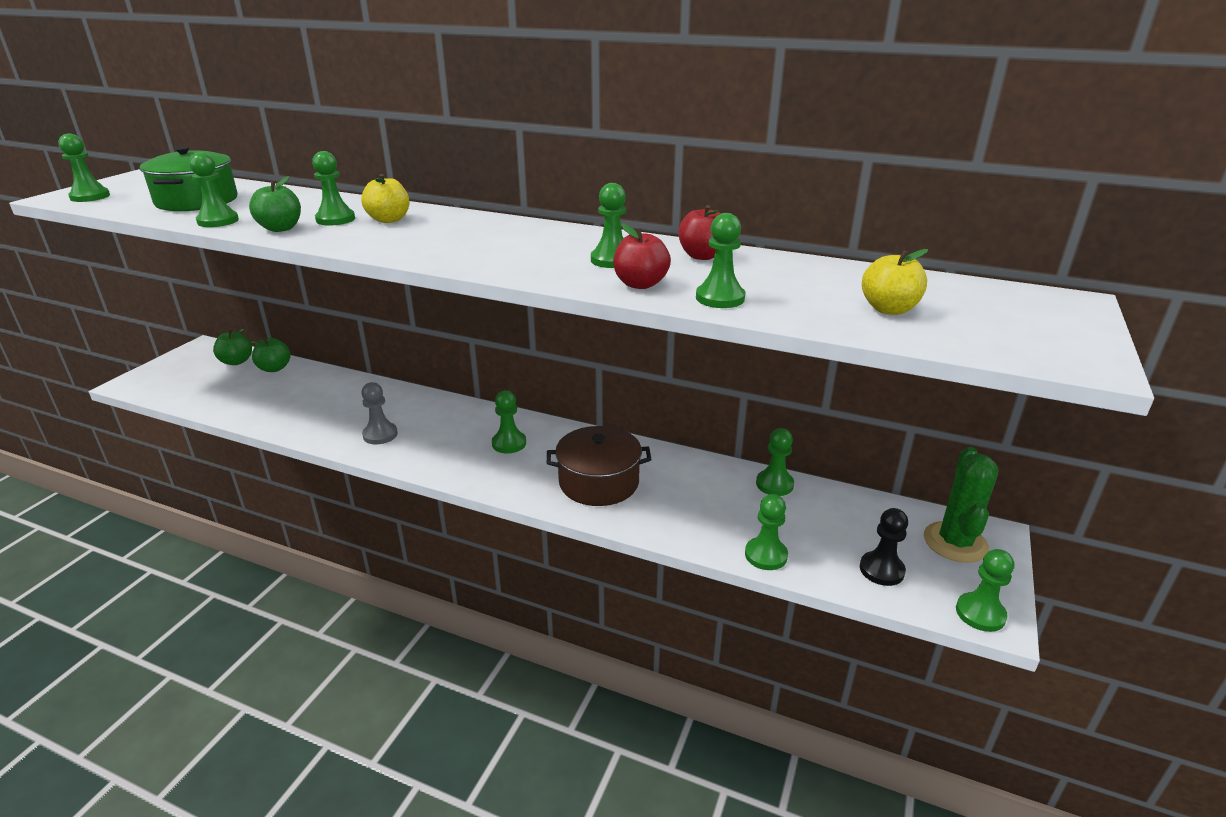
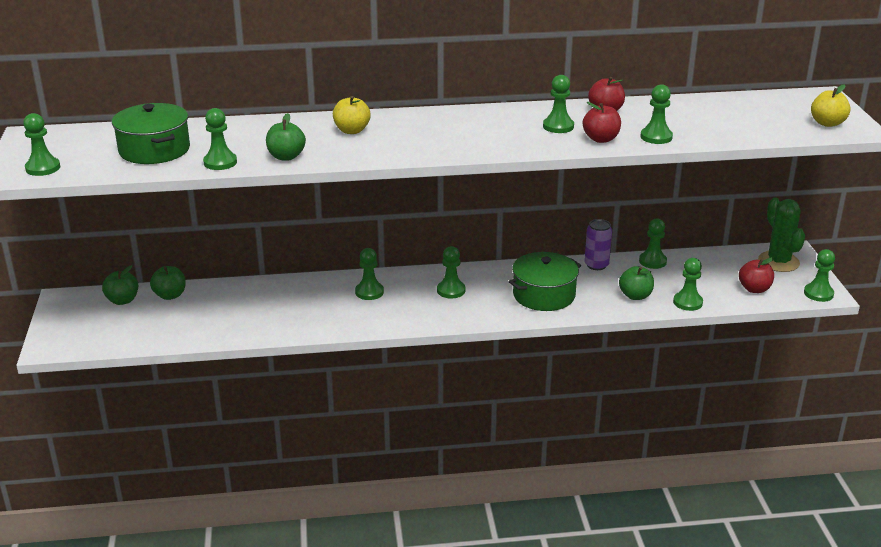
camera: 30 degrees left, 0 degrees up
(335, 219) = (310, 139): green pawn -> green pawn (369, 292)
(380, 435) = (345, 315): grey pawn -> none
(599, 482) = (544, 295): brown pot -> green pot
(700, 466) = (596, 265): none -> purple can
(706, 521) = (635, 296): none -> green apple
(881, 570) = (754, 289): black pawn -> red apple
(889, 309) = (746, 122): yellow apple -> yellow apple (827, 123)

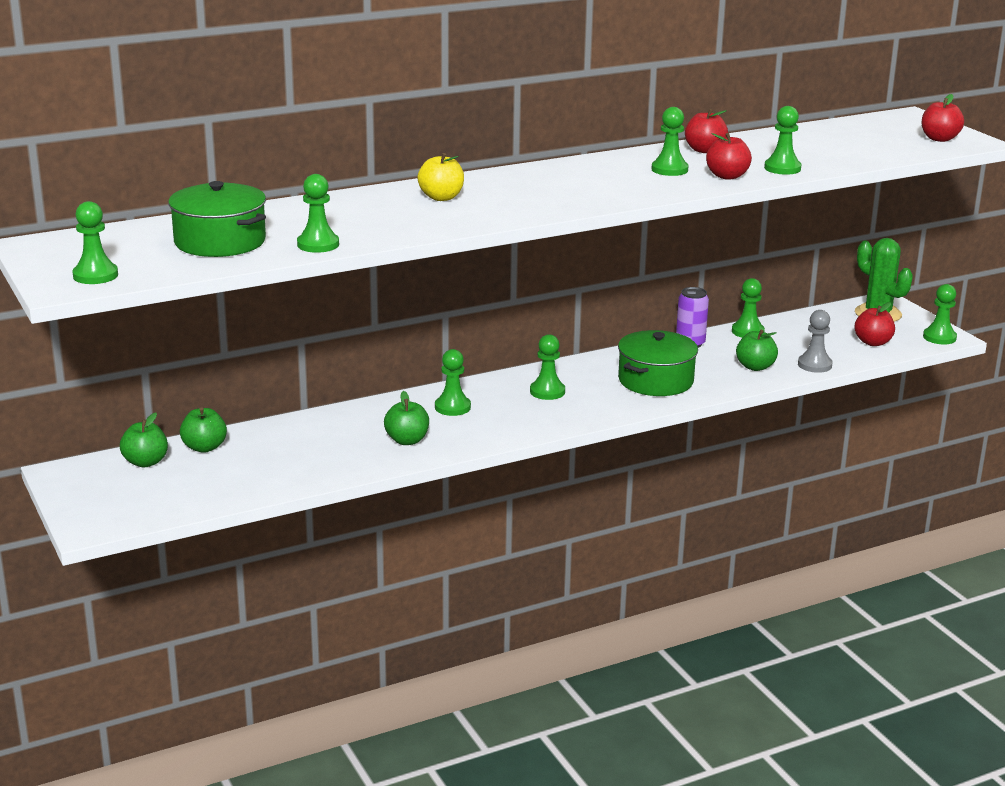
camera: 20 degrees left, 5 degrees down
(286, 157) = (392, 230): green apple -> green apple (407, 440)
(687, 302) = (814, 365): green pawn -> grey pawn
(827, 123) = (939, 139): yellow apple -> red apple

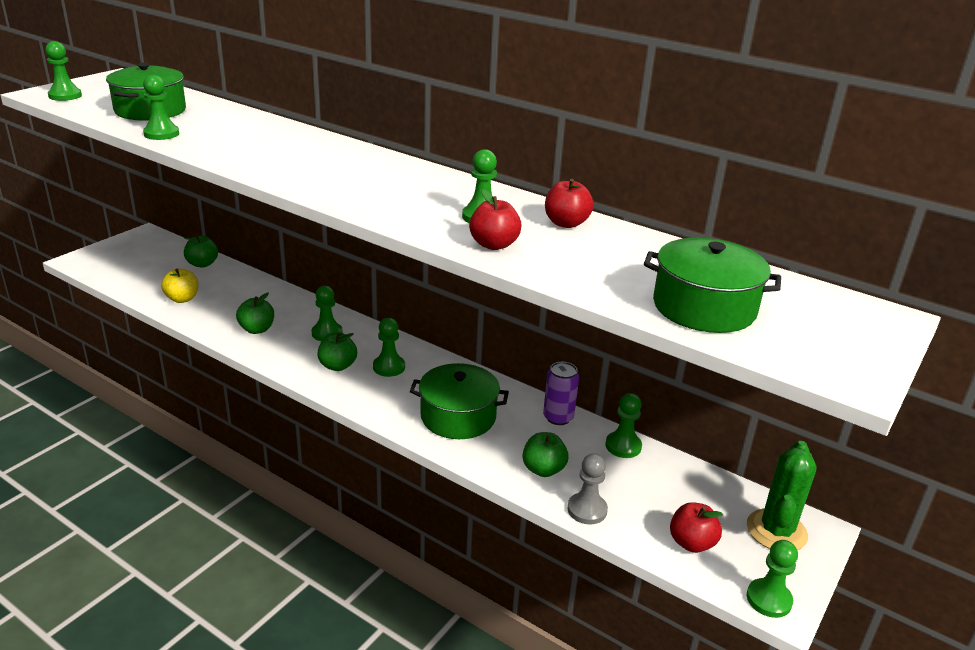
camera: 60 degrees right, 5 degrees up
(145, 462) = (171, 252): green apple -> green apple (337, 366)
(441, 197) = (305, 150): yellow apple -> yellow apple (182, 299)
(782, 168) = (557, 268): green pawn -> none
(868, 148) = (704, 307): none -> green pot
(939, 139) = (820, 350): red apple -> none

